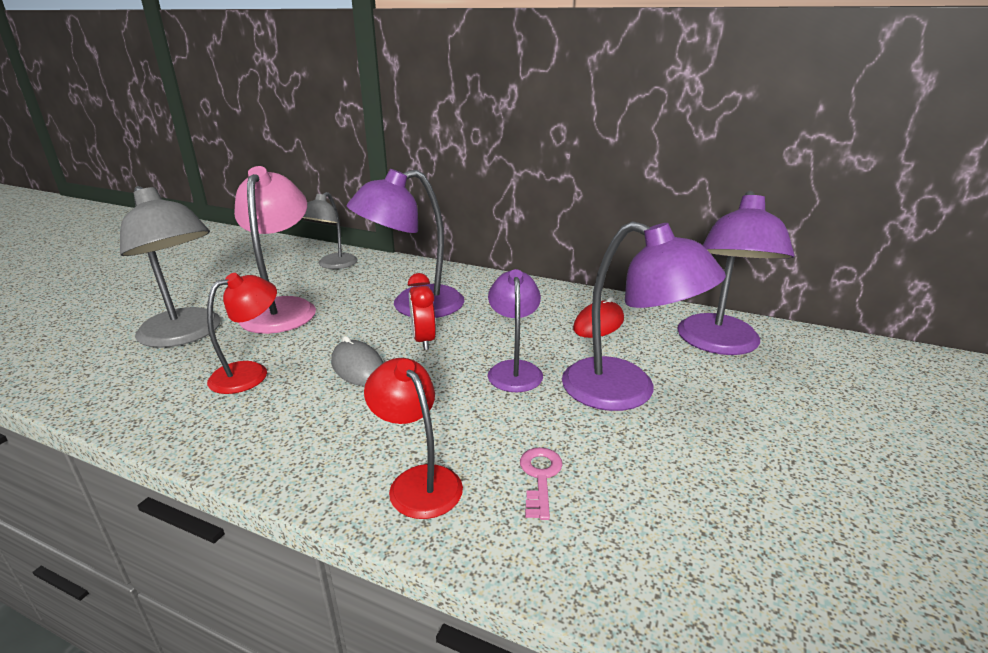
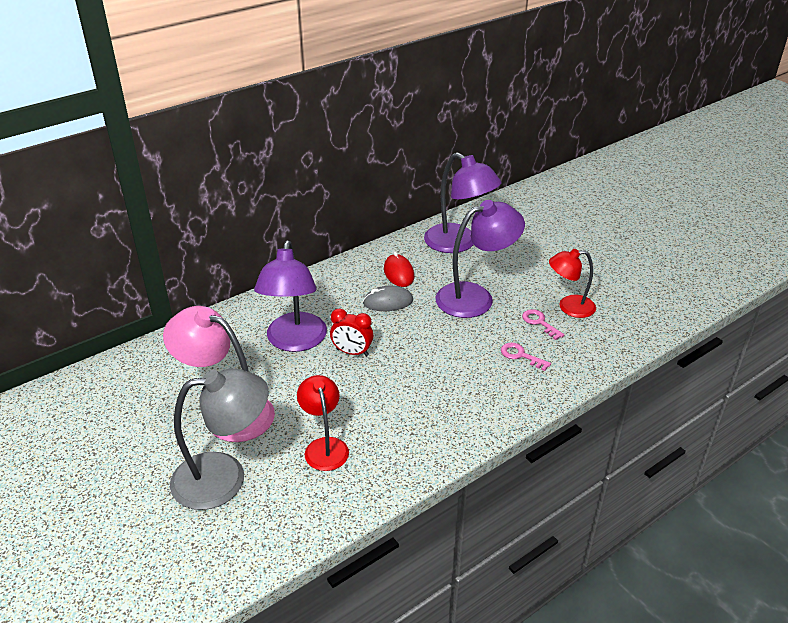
camera: 60 degrees left, 10 degrees up
(333, 265) = (163, 364): grey lamp -> none
(358, 368) = (362, 392): grey mouse -> grey mouse (388, 302)
(418, 481) = (496, 398): red lamp -> red lamp (569, 307)
(514, 369) = (421, 327): purple lamp -> none
(644, 473) = (539, 323): none -> pink key

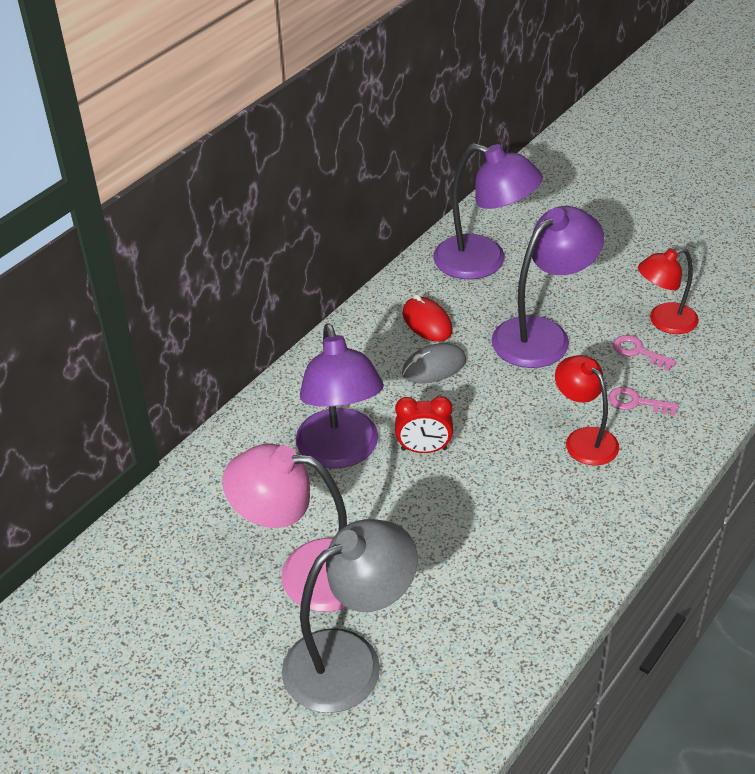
camera: 15 degrees left, 5 degrees up
(324, 446) = (455, 585): red lamp -> red lamp (584, 439)

